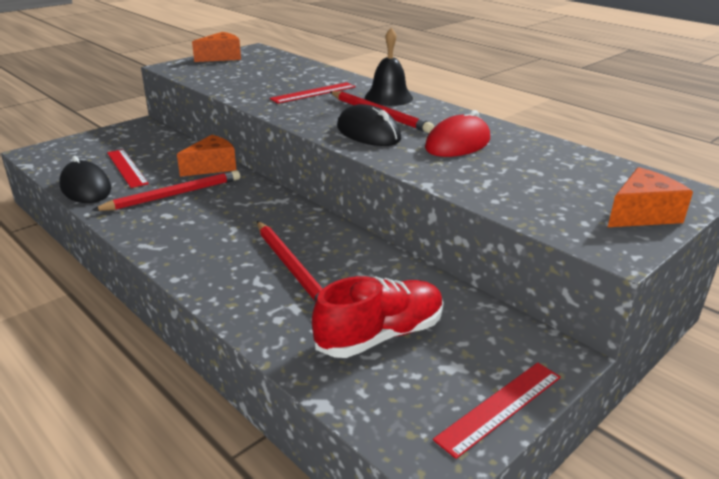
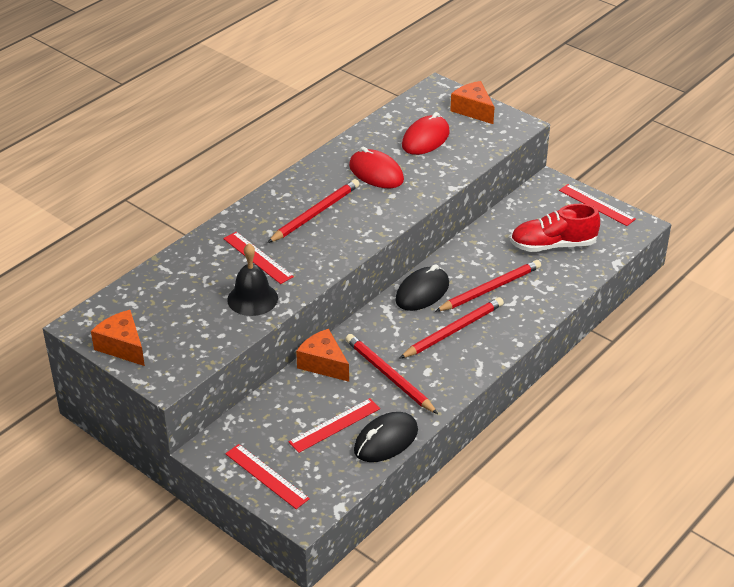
camera: 95 degrees left, 10 degrees up
(92, 141) = (266, 476): none -> red ruler
(224, 235) = (453, 330): none -> red pencil
(368, 133) = (362, 217): black mouse -> black mouse (422, 292)
(380, 335) = (553, 245): red shoe -> red shoe turned 60 degrees counterclockwise
(388, 97) = (266, 210): black bell -> black bell (252, 299)
(544, 175) = (425, 139): none -> red mouse

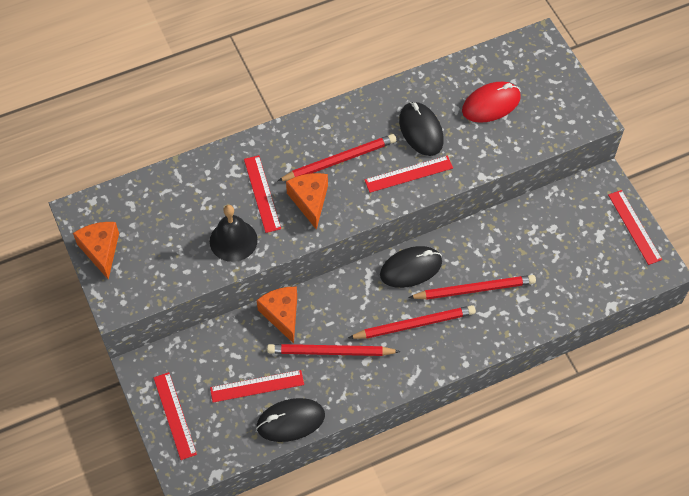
camera: 25 degrees right, 20 degrees up
(376, 173) = (421, 131): red mouse -> black mouse
(386, 205) = (408, 174): none -> red ruler
(389, 376) = (330, 352): red pencil -> red pencil turned 75 degrees counterclockwise
(473, 110) = (558, 83): orange cheese -> orange cheese (310, 201)
(553, 245) = (563, 260): red shoe -> none

